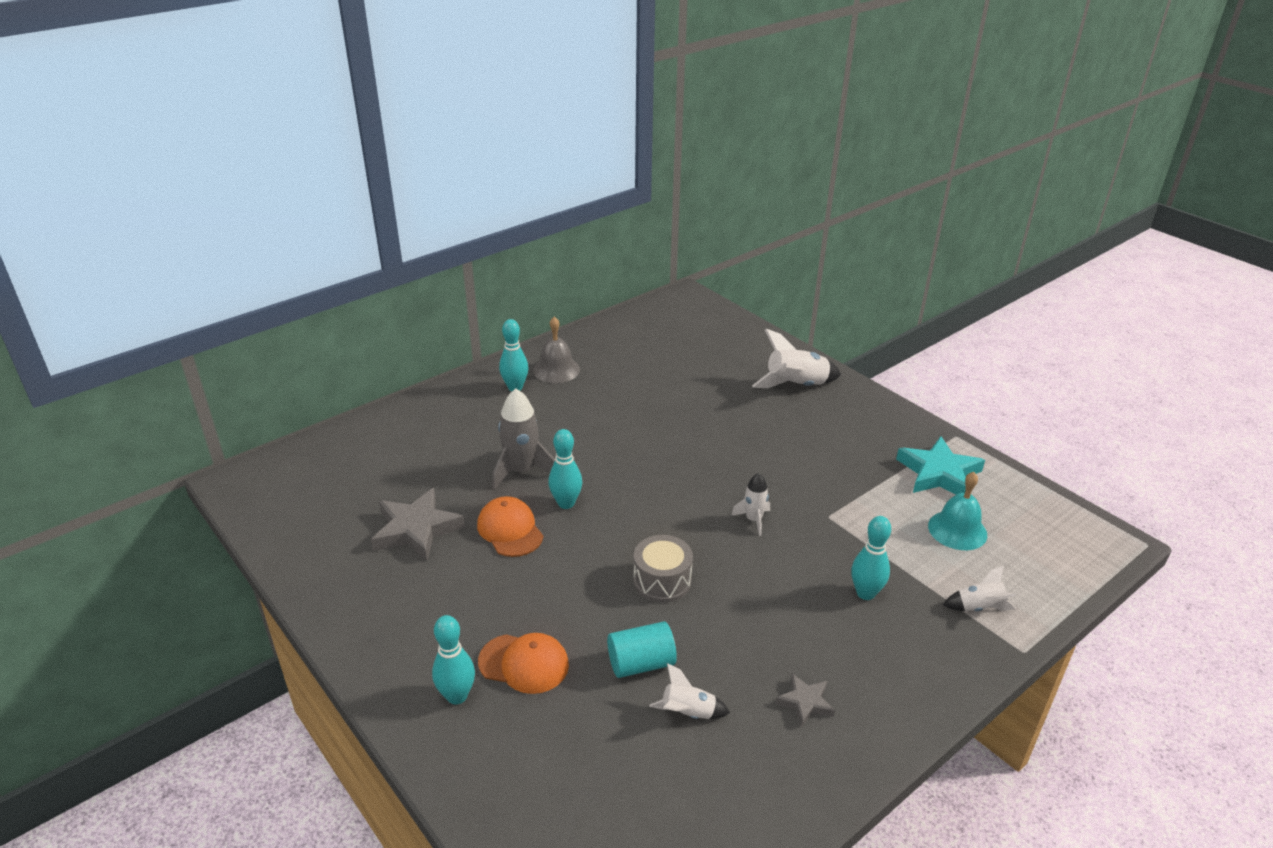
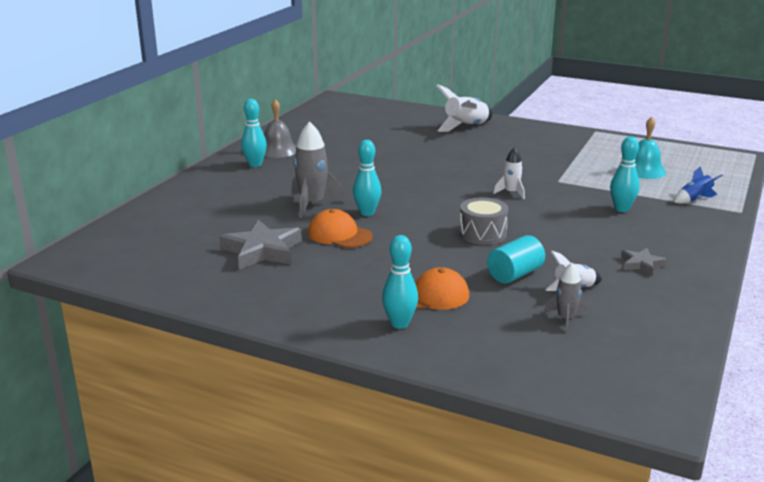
camera: 25 degrees left, 10 degrees down
(635, 761) = (565, 319): none -> grey rocket
(939, 473) = (604, 149): turquoise star -> none
(979, 607) = (694, 200): white rocket -> blue rocket

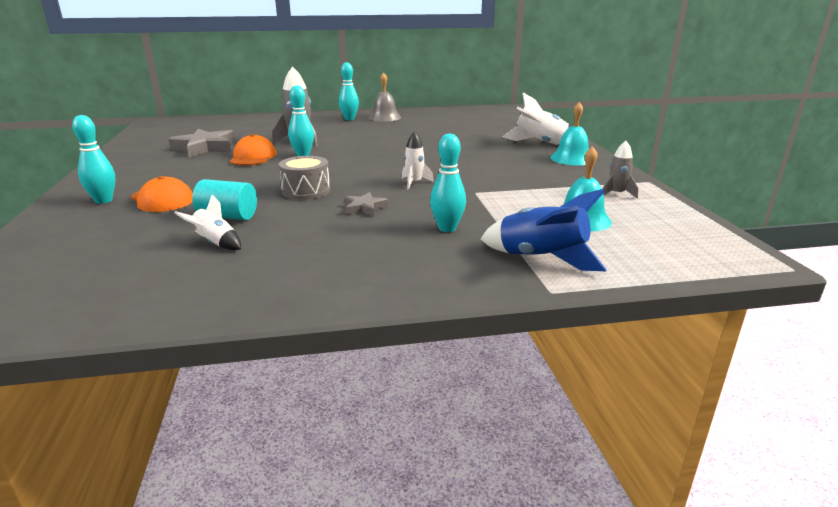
camera: 55 degrees right, 0 degrees up
(518, 131) = (572, 158): none -> turquoise bell
(565, 319) = (142, 252): grey rocket -> grey rocket (616, 194)
(641, 264) = (306, 262): grey star -> grey star (365, 208)
(694, 200) = (541, 258): blue rocket -> blue rocket, size x1.74

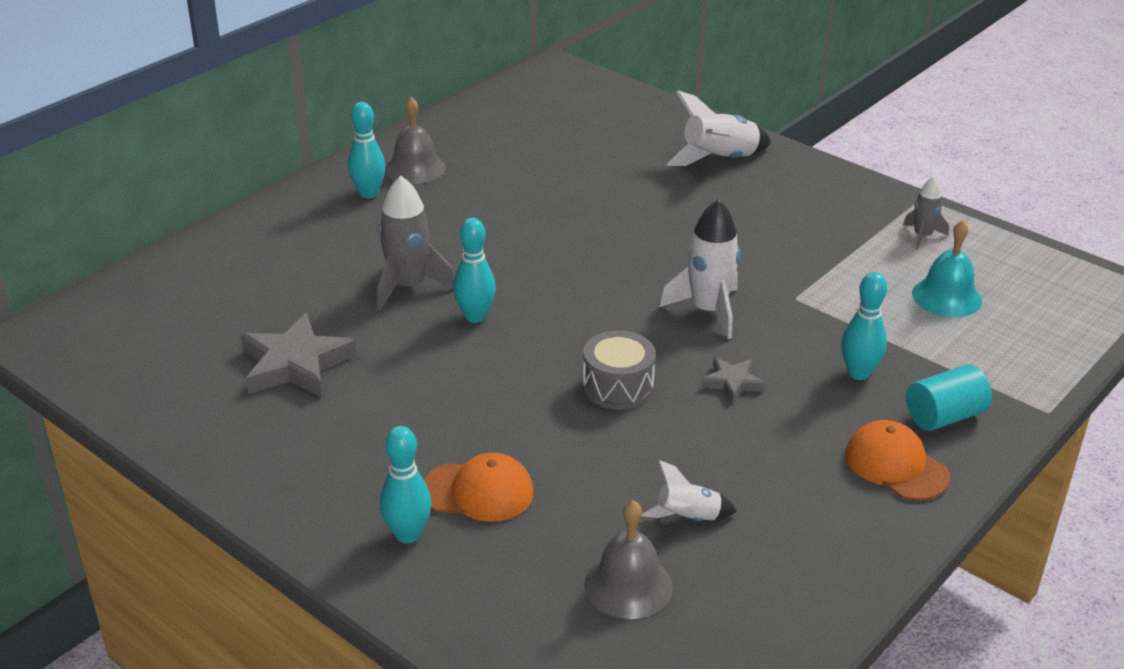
camera: 40 degrees left, 10 degrees up
(125, 253) = (628, 585): none -> grey bell
(228, 216) = (618, 475): turquoise cylinder -> turquoise cylinder (944, 416)
(253, 157) = (414, 352): orange cap -> orange cap (896, 465)
(414, 183) = (708, 311): white rocket -> white rocket, size x1.74
(541, 258) = (989, 373): blue rocket -> none
(572, 158) = (797, 181): turquoise bell -> none

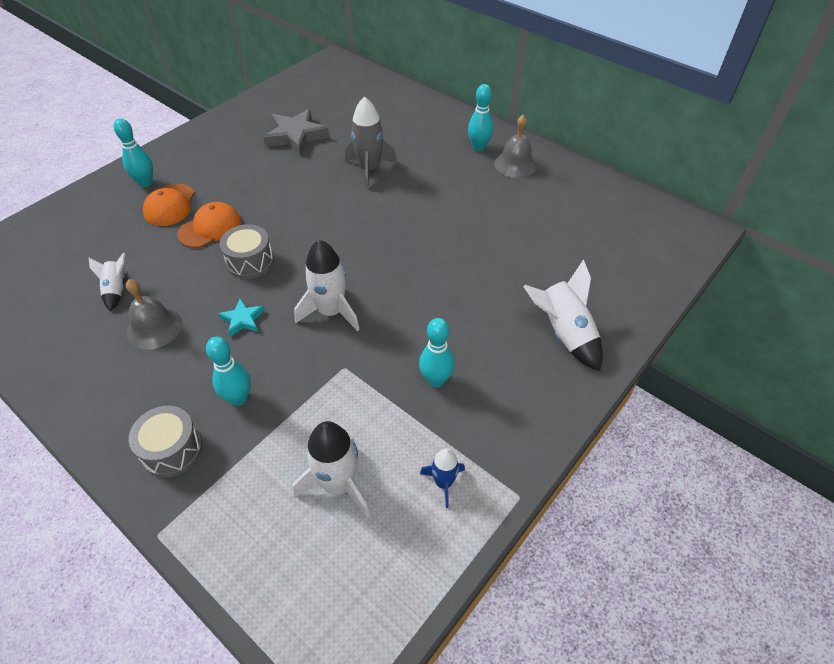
camera: 90 degrees right, 15 degrees up
(475, 316) = (335, 198): turquoise bowling pin -> turquoise bowling pin (436, 380)
(628, 585) = (73, 262): grey bell -> grey bell (154, 328)
(732, 382) = (243, 320): grey star -> turquoise star
(896, 465) = (127, 407): orange cap -> orange cap (210, 228)
(922, 236) = (443, 483): grey rocket -> blue rocket
(944, 416) = (172, 450): turquoise cylinder -> grey drum
(946, 297) = (338, 485): turquoise bell -> white rocket

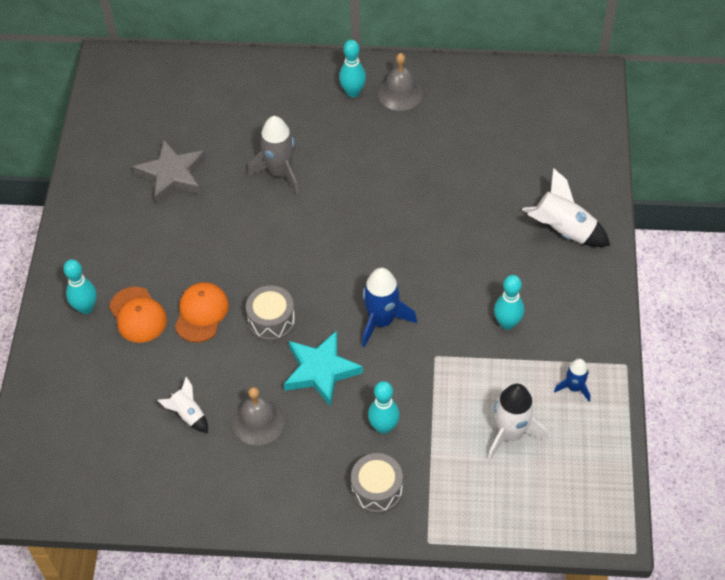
camera: 35 degrees left, 5 degrees up
(243, 320) = (321, 370): turquoise star -> turquoise star, size x1.88
(331, 312) = (381, 321): white rocket -> blue rocket

